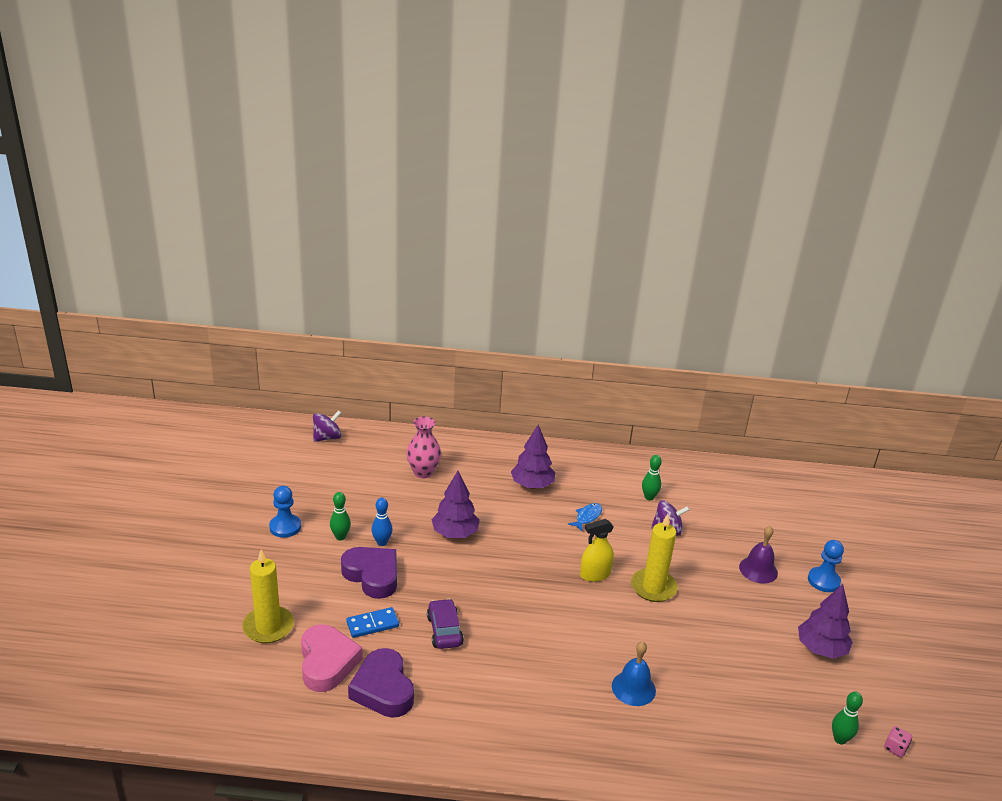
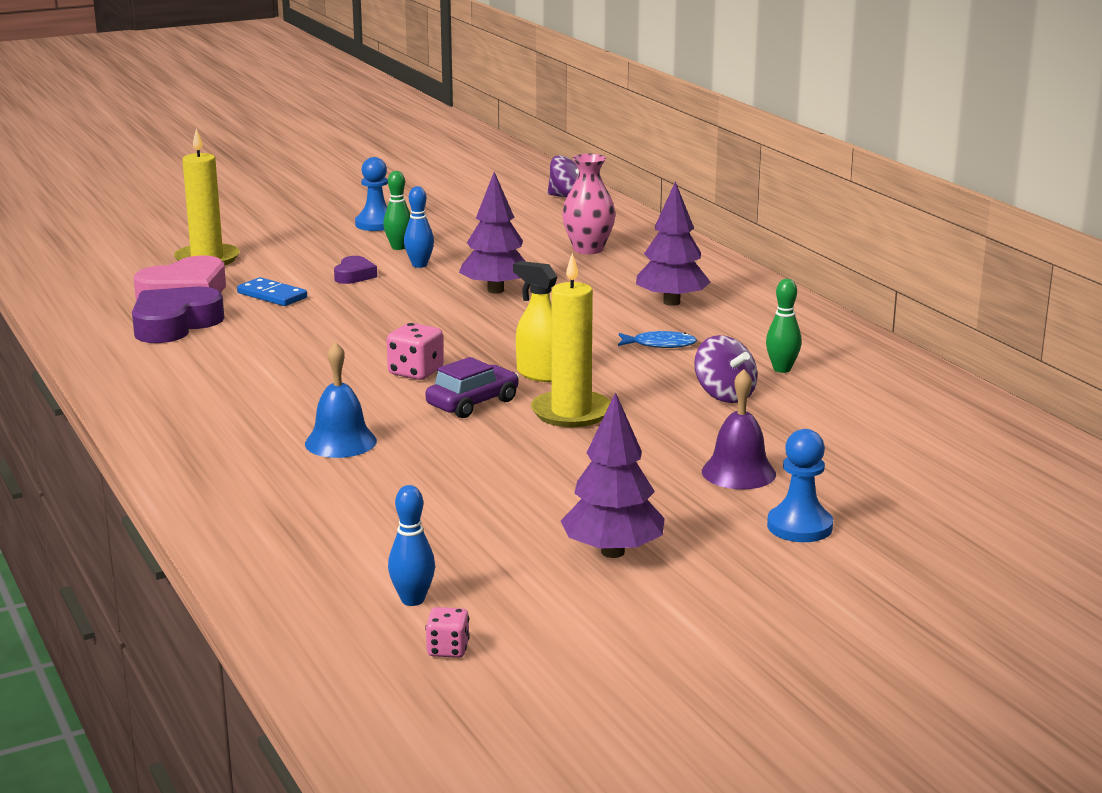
camera: 60 degrees right, 10 degrees down
(372, 575) = (354, 275): purple heart -> purple heart, size x0.53
(444, 630) = (308, 327): purple car -> purple car (472, 403)
(555, 617) = (415, 372): none -> pink dice
(840, 739) = (412, 600): green bowling pin -> blue bowling pin

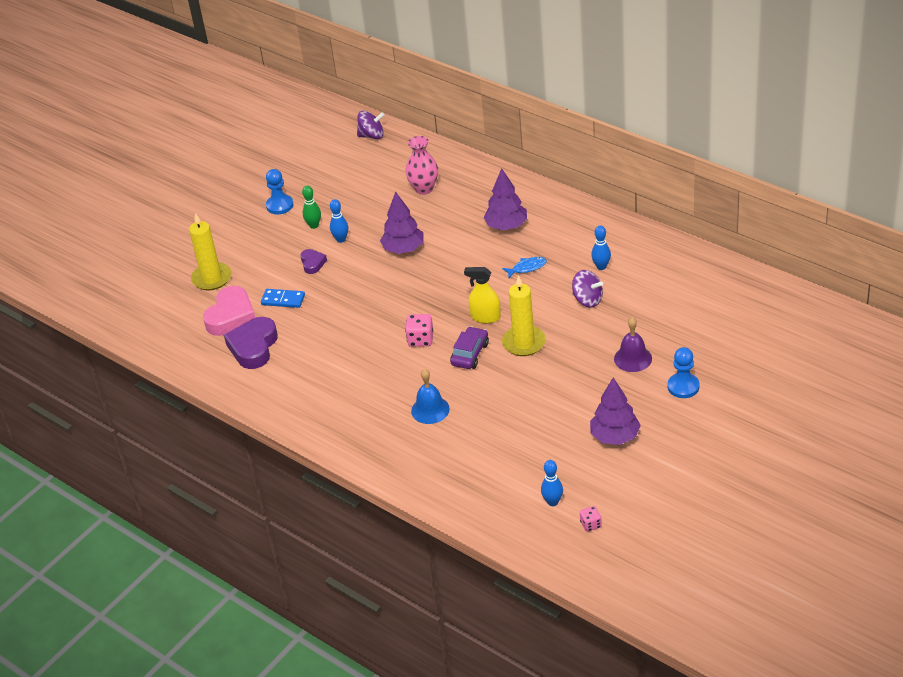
camera: 20 degrees left, 20 degrees up
(782, 369) = (601, 267): green bowling pin -> blue bowling pin

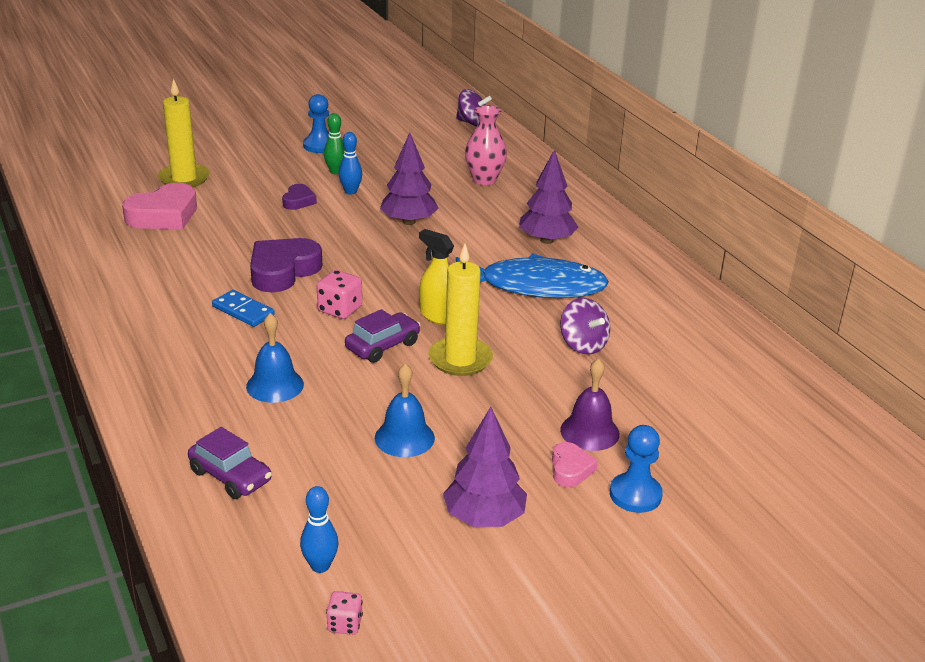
camera: 20 degrees right, 10 degrees down
(253, 347) = (153, 249): purple heart -> purple heart (283, 271)
(283, 300) = (232, 220): blue domino -> blue domino (243, 311)
(459, 476) = (230, 476): none -> purple car
(527, 268) = (535, 287): blue fish -> blue fish, size x2.49
(534, 409) = (404, 437): none -> blue bell
(601, 267) = (630, 317): blue bowling pin -> none
(639, 387) = (570, 469): none -> pink heart

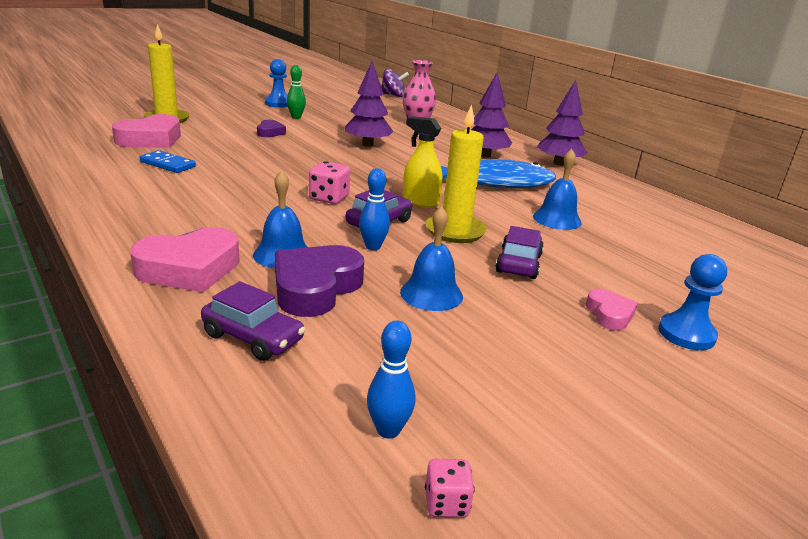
camera: 10 degrees left, 5 degrees down
(186, 399) = (189, 269): none -> pink heart
(243, 311) = (237, 200): blue domino -> blue domino (167, 164)
(283, 271) = (268, 173): purple heart -> purple heart (315, 288)
(350, 191) = (312, 128): blue bowling pin -> blue bowling pin (373, 247)
(484, 517) = (551, 364): purple tree -> purple tree (558, 163)
(509, 404) = (518, 263): none -> purple car
(583, 345) = (557, 219): purple spinning top -> blue bell
(589, 432) = (606, 282): purple bell -> none

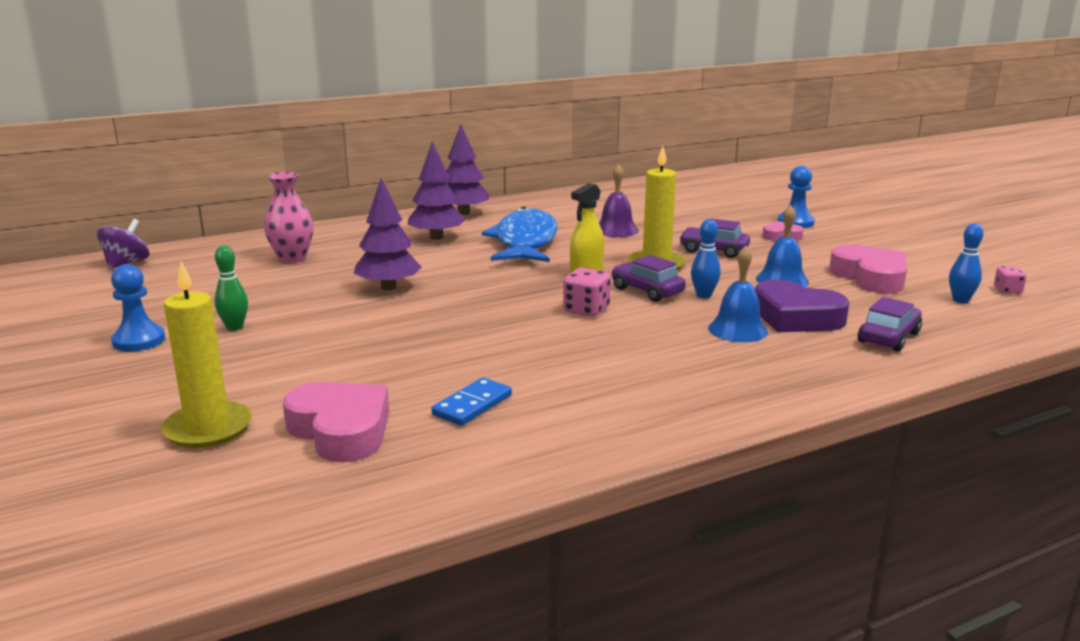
camera: 80 degrees left, 5 degrees down
(189, 269) = (789, 367): pink heart -> pink heart (870, 277)
(270, 132) = (318, 343): purple heart -> none
(557, 219) = (616, 230): blue bell -> purple bell

